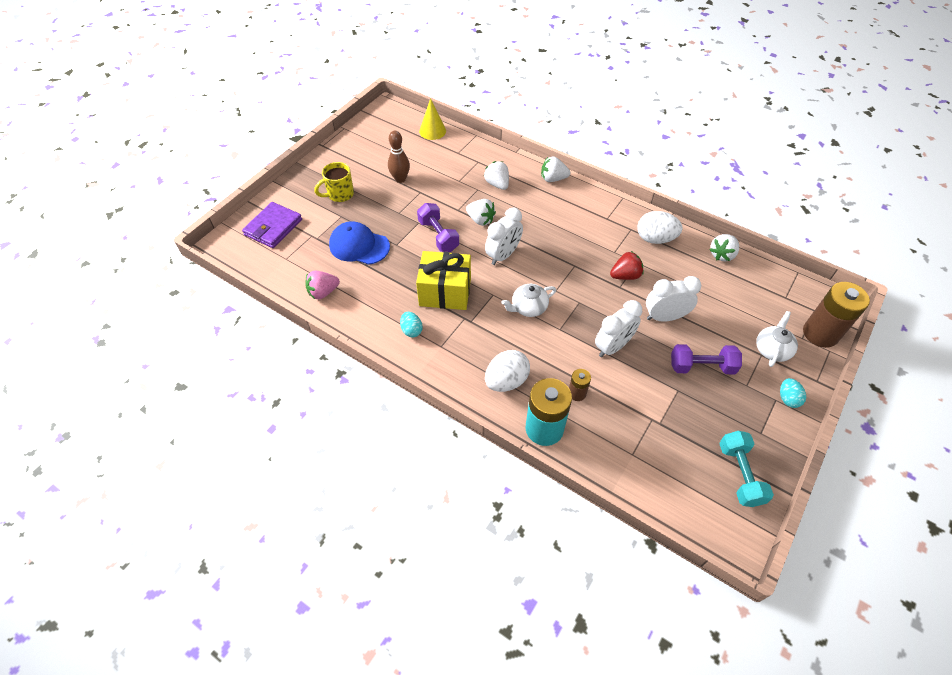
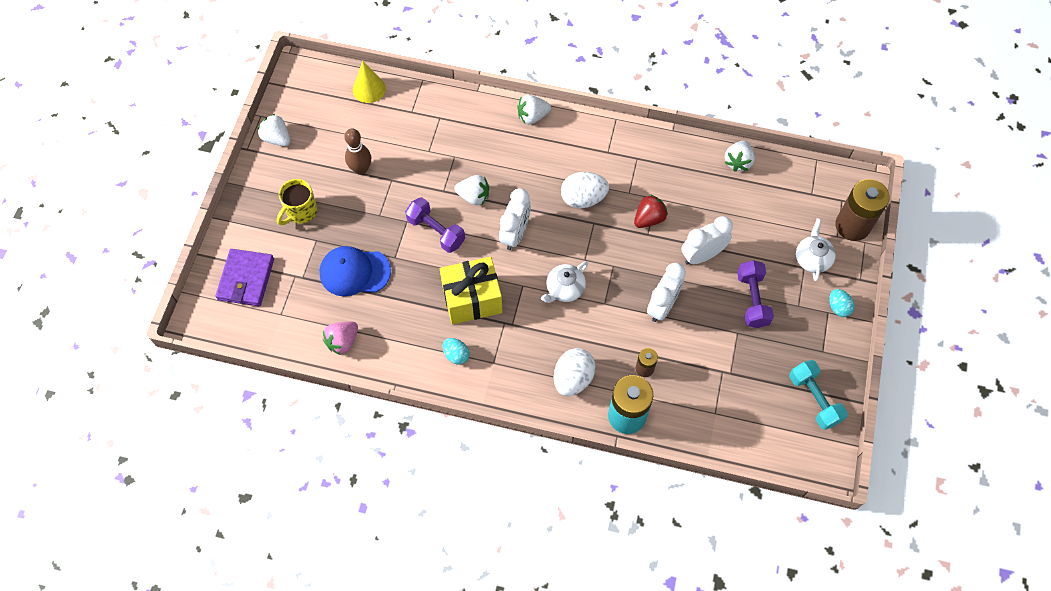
camera: 20 degrees left, 10 degrees up
(497, 184) = (473, 142): white strawberry -> white strawberry (277, 138)
(655, 239) = (665, 163): white egg -> white egg (583, 199)
(701, 367) = (752, 300): purple dumbbell -> purple dumbbell turned 75 degrees counterclockwise

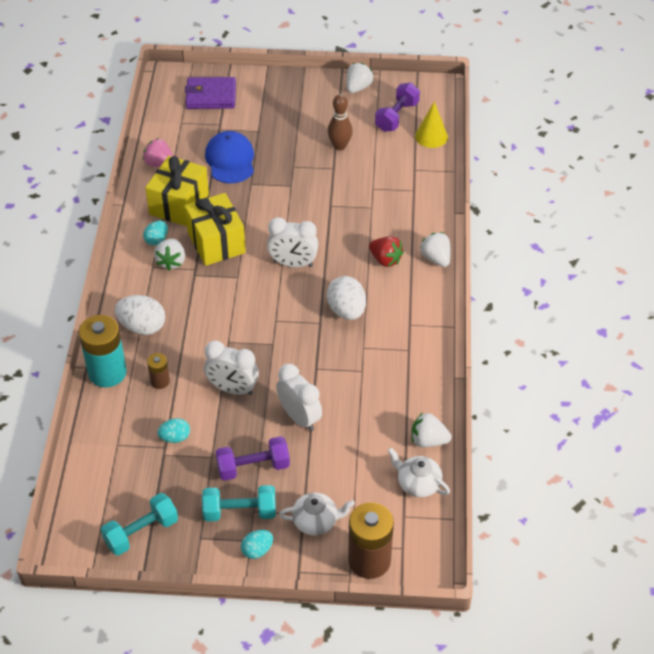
camera: 80 degrees right, 15 degrees down
(301, 212) = (285, 116): yellow mug -> none
(409, 328) = (179, 204): none -> yellow gift
(436, 231) = (284, 207): purple dumbbell -> purple dumbbell (397, 116)
(474, 196) = (329, 228): white strawberry -> white strawberry (171, 262)
(564, 289) = (238, 309): white teapot -> white teapot (418, 483)
(649, 219) = (335, 367): red strawberry -> red strawberry (385, 260)
(713, 361) = (175, 437): none -> turquoise egg
(798, 316) = (240, 512): none -> turquoise dumbbell

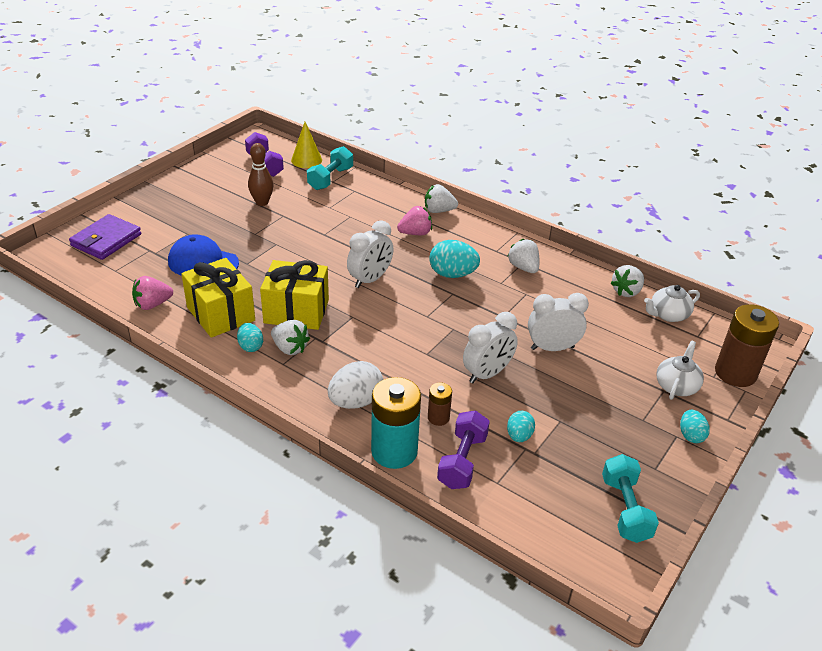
camera: 60 degrees left, 10 degrees down
(240, 512) = (639, 428): turquoise dumbbell -> turquoise dumbbell (330, 179)
(253, 467) = (591, 399): purple dumbbell -> purple dumbbell (462, 461)
(346, 311) = (452, 274): white egg -> turquoise egg
(358, 87) = (207, 167): white strawberry -> white strawberry (523, 267)
(385, 260) = (415, 233): red strawberry -> pink strawberry

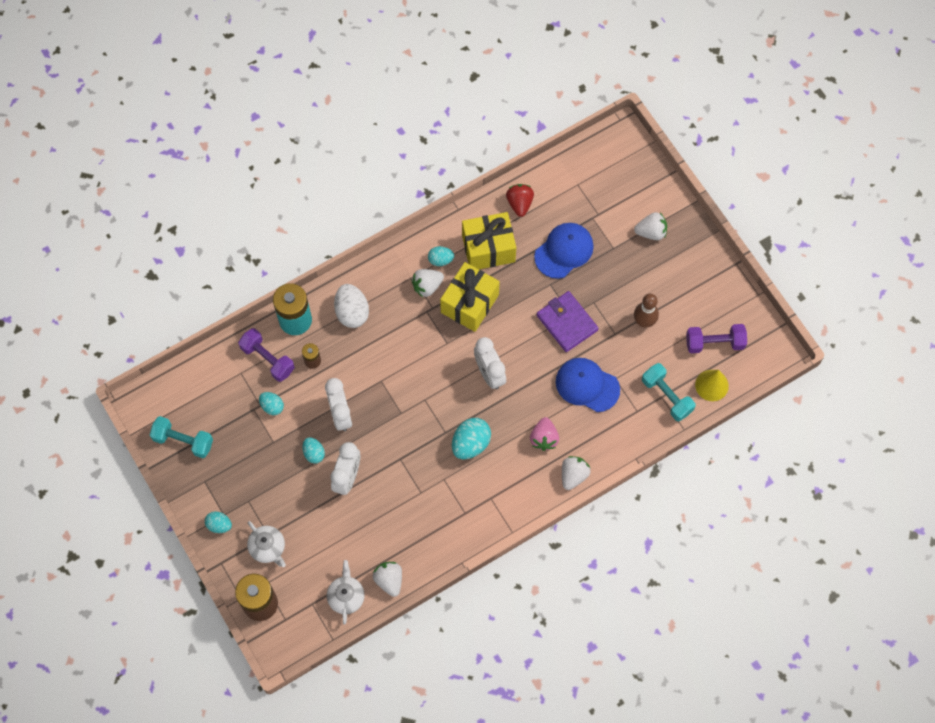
camera: 115 degrees right, 30 degrees up
(106, 240) = (625, 184): purple wallet -> purple wallet (566, 323)
(152, 304) = (519, 203): pink strawberry -> red strawberry
(346, 220) = (587, 385): none -> blue cap
(523, 267) = (456, 509): white strawberry -> white strawberry (651, 232)
(547, 382) = (314, 453): none -> turquoise egg

